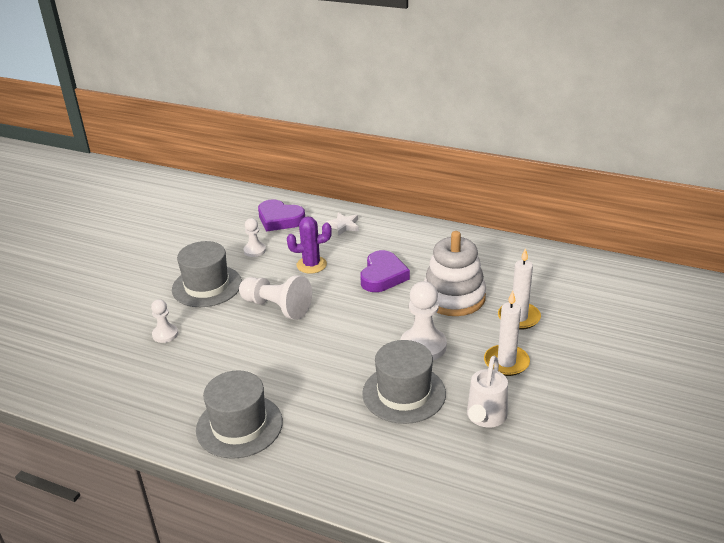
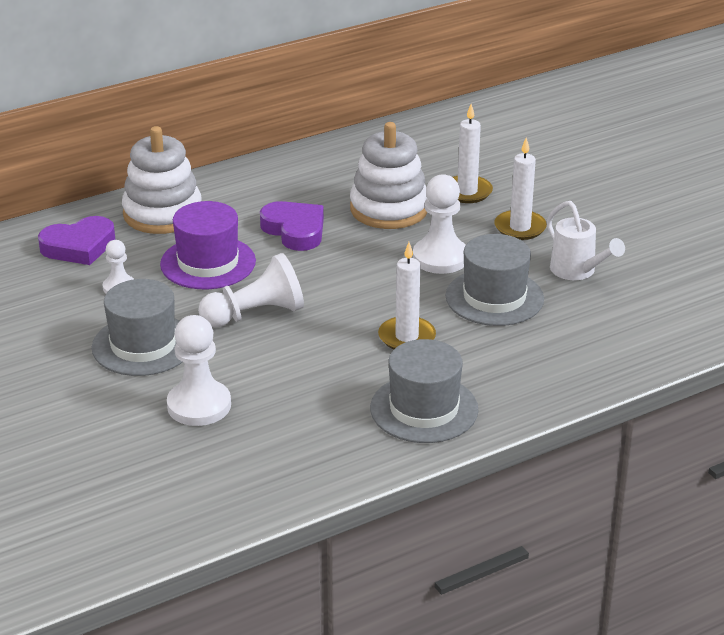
camera: 55 degrees left, 0 degrees up
(165, 334) = (199, 405): white pawn -> white pawn, size x1.75
(311, 265) = (208, 263): purple cactus -> purple hat
(314, 377) = (407, 337): none -> white candle
(343, 226) = (162, 213): white star -> white stacking toy

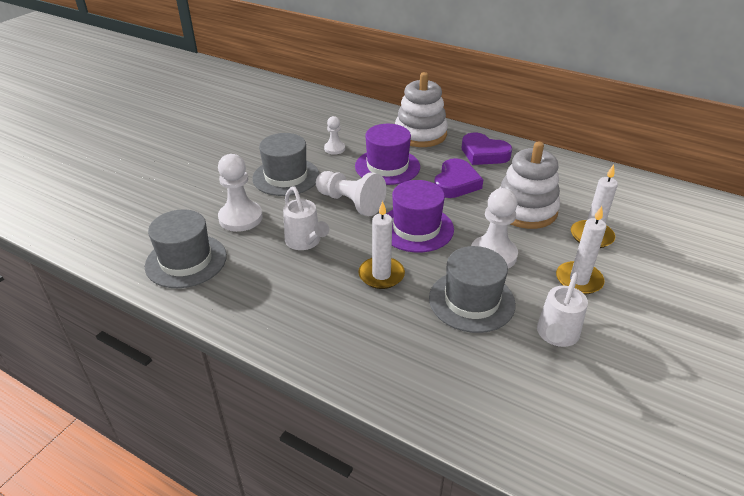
camera: 60 degrees right, 5 degrees up
(79, 246) = (361, 123): purple heart -> purple heart (484, 154)
(299, 370) = (305, 242): none -> white watering can
(350, 287) = (416, 228): none -> purple hat
(424, 409) = (301, 316): grey hat -> grey hat (186, 261)

